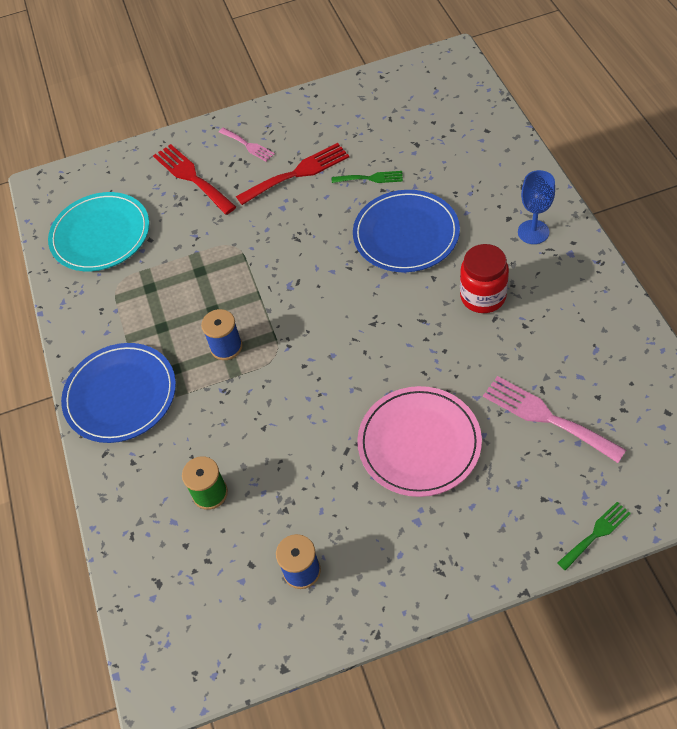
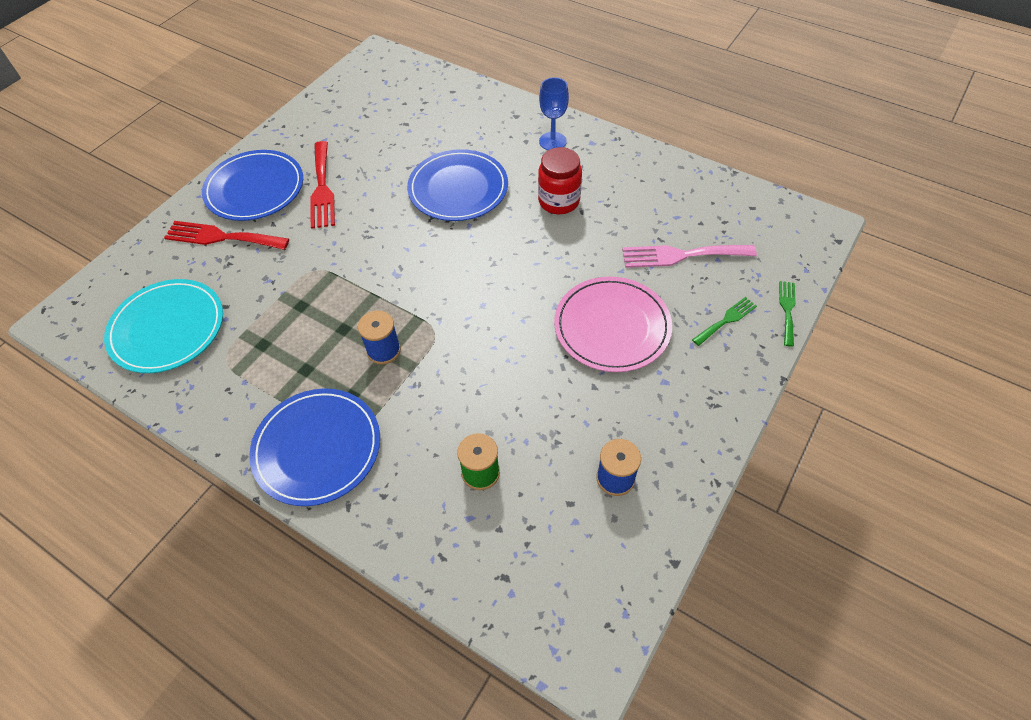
camera: 45 degrees left, 0 degrees up
(248, 145) = (255, 188): pink fork -> blue plate
(298, 173) = (322, 188): red fork -> red fork turned 150 degrees clockwise
(371, 178) = (390, 163): green fork -> green fork (726, 320)

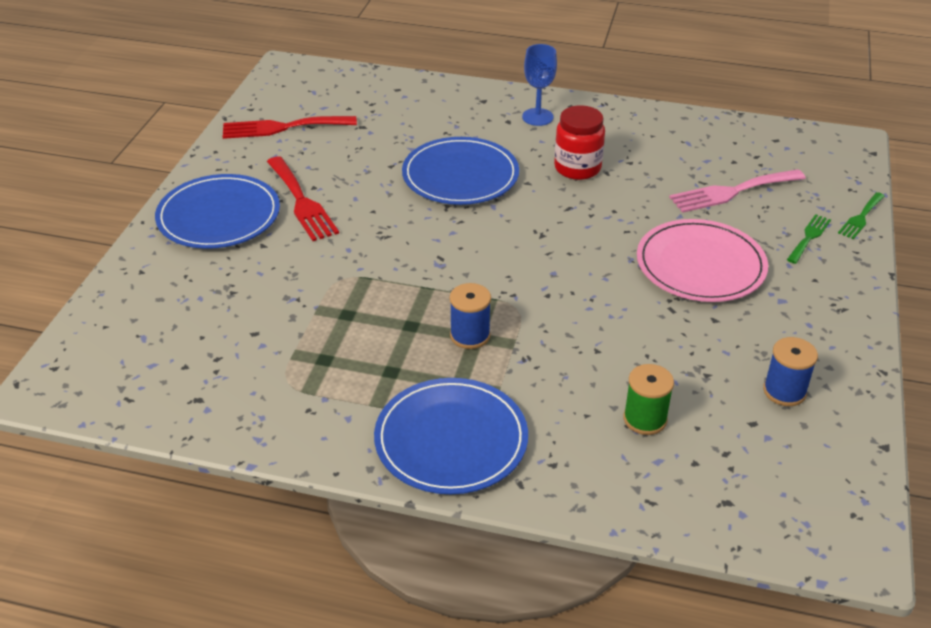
camera: 20 degrees left, 15 degrees down
(167, 328) = (195, 368): turquoise plate -> none
(221, 237) = (207, 269): red fork -> red fork (283, 127)
(787, 310) = (861, 217): green fork -> green fork turned 135 degrees counterclockwise

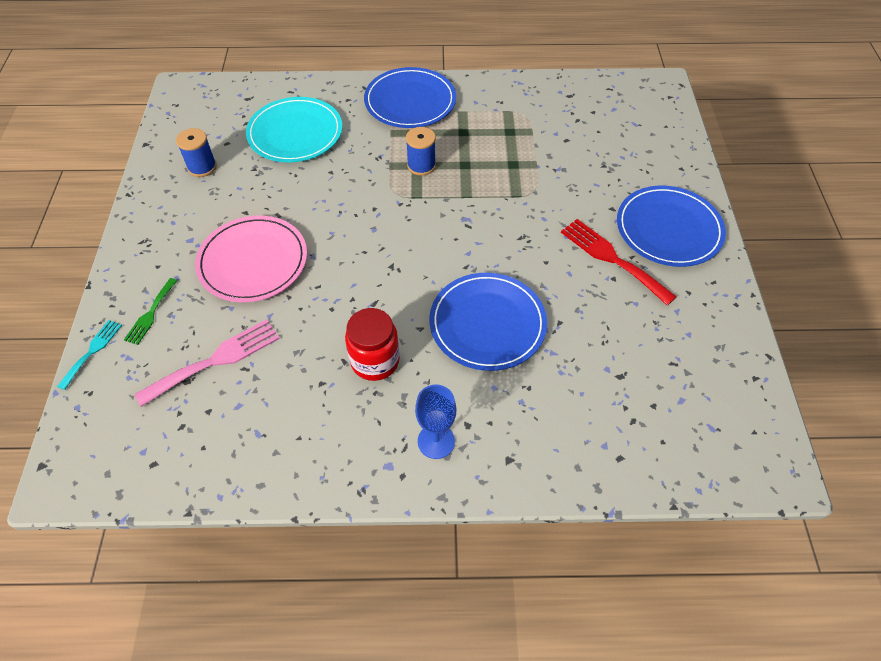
camera: 165 degrees right, 15 degrees up
(283, 127) = (699, 354): red fork -> none
(645, 419) = (295, 133): green spool -> turquoise plate
(861, 217) = (92, 351): green fork -> turquoise fork

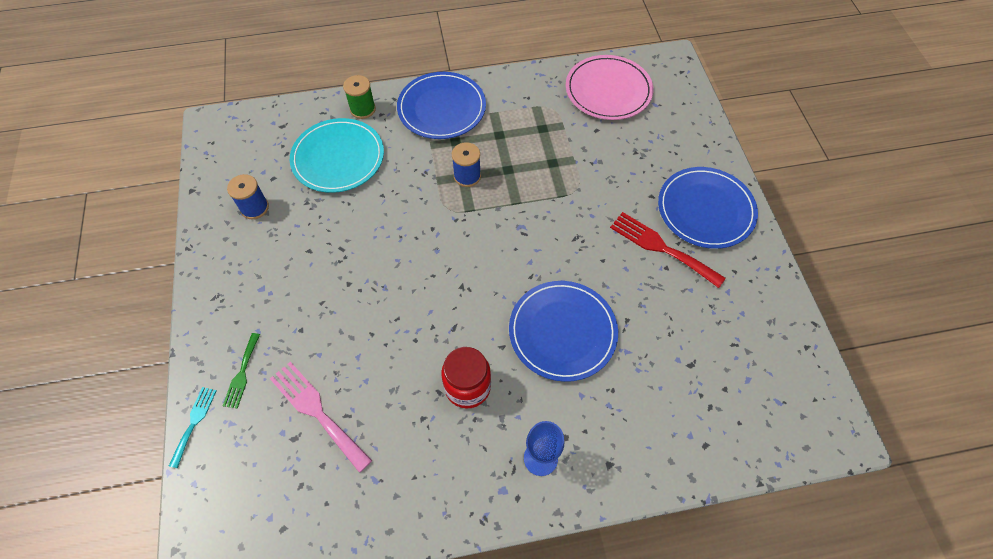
camera: 10 degrees left, 5 degrees up
(215, 360) = (317, 412): pink fork -> pink fork turned 90 degrees counterclockwise
(253, 261) = (329, 302): pink plate -> pink plate (608, 90)
(330, 93) = (363, 109): none -> green spool

